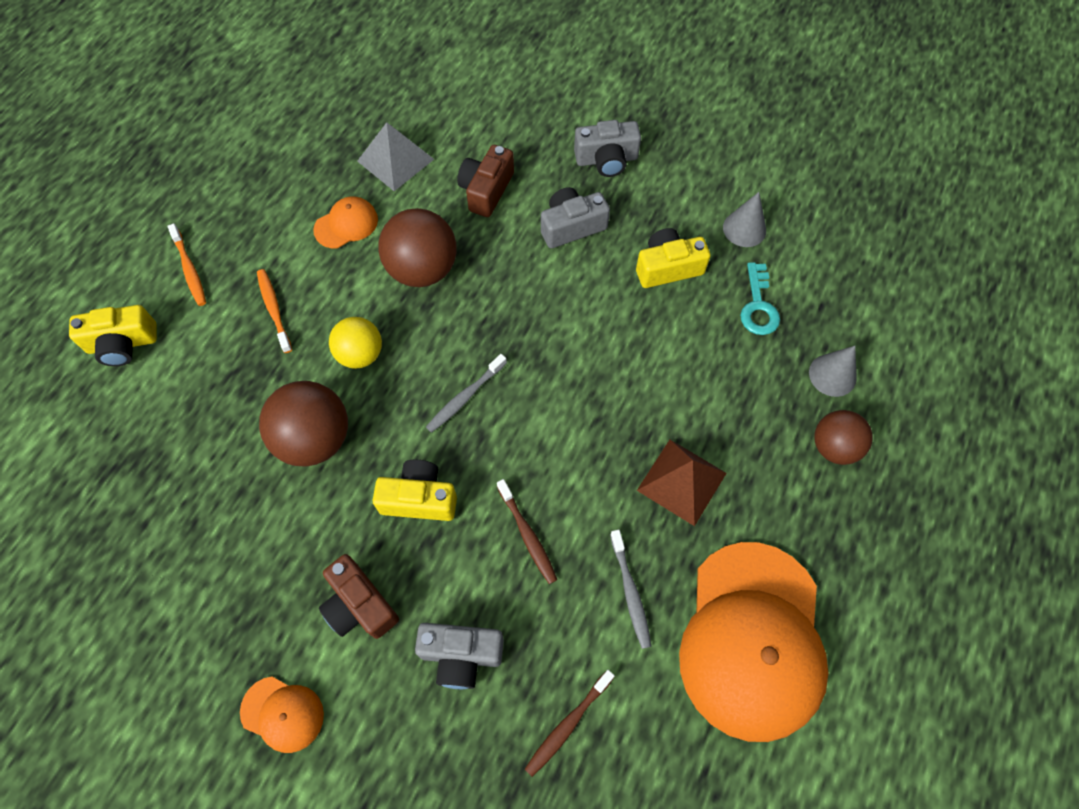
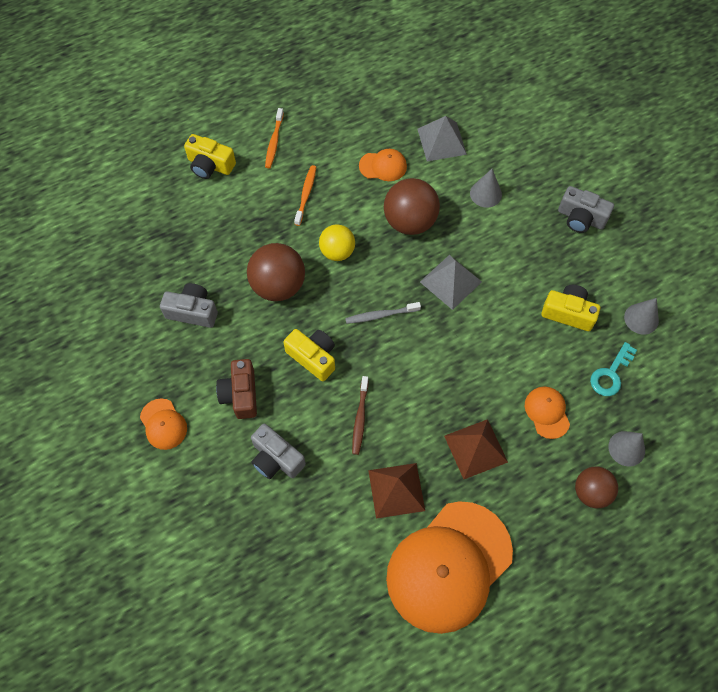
camera: 35 degrees right, 0 degrees up
(486, 190) = (485, 194): brown camera -> grey cone
(518, 310) = (450, 282): none -> grey pyramid
(568, 724) = (308, 536): brown toothbrush -> none
(571, 226) = (524, 249): grey camera -> grey camera (192, 311)
(630, 592) = (396, 490): grey toothbrush -> brown pyramid
(726, 390) = (547, 412): none -> orange cap

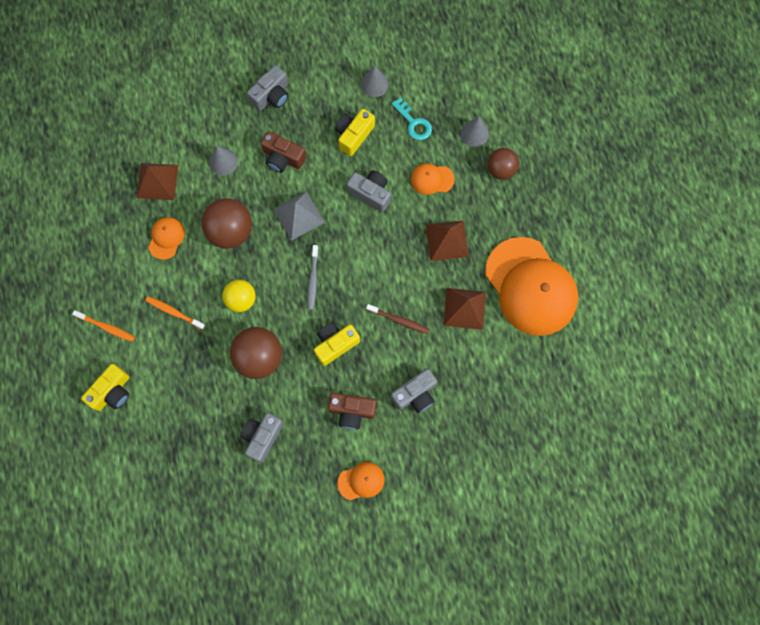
camera: 75 degrees left, 10 degrees up
(442, 141) = (157, 181): grey pyramid -> brown pyramid
(504, 349) = (370, 193): none -> grey camera
(512, 248) = (283, 158): none -> brown camera

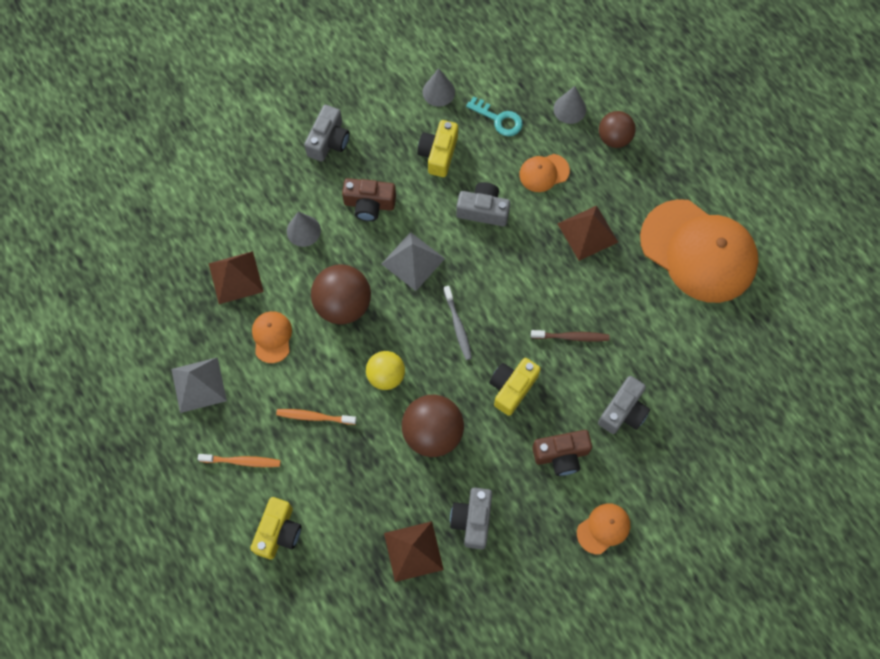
camera: 20 degrees left, 5 degrees down
(97, 256) = (199, 384): none -> grey pyramid
(464, 308) = (637, 299): brown pyramid -> brown pyramid (413, 551)

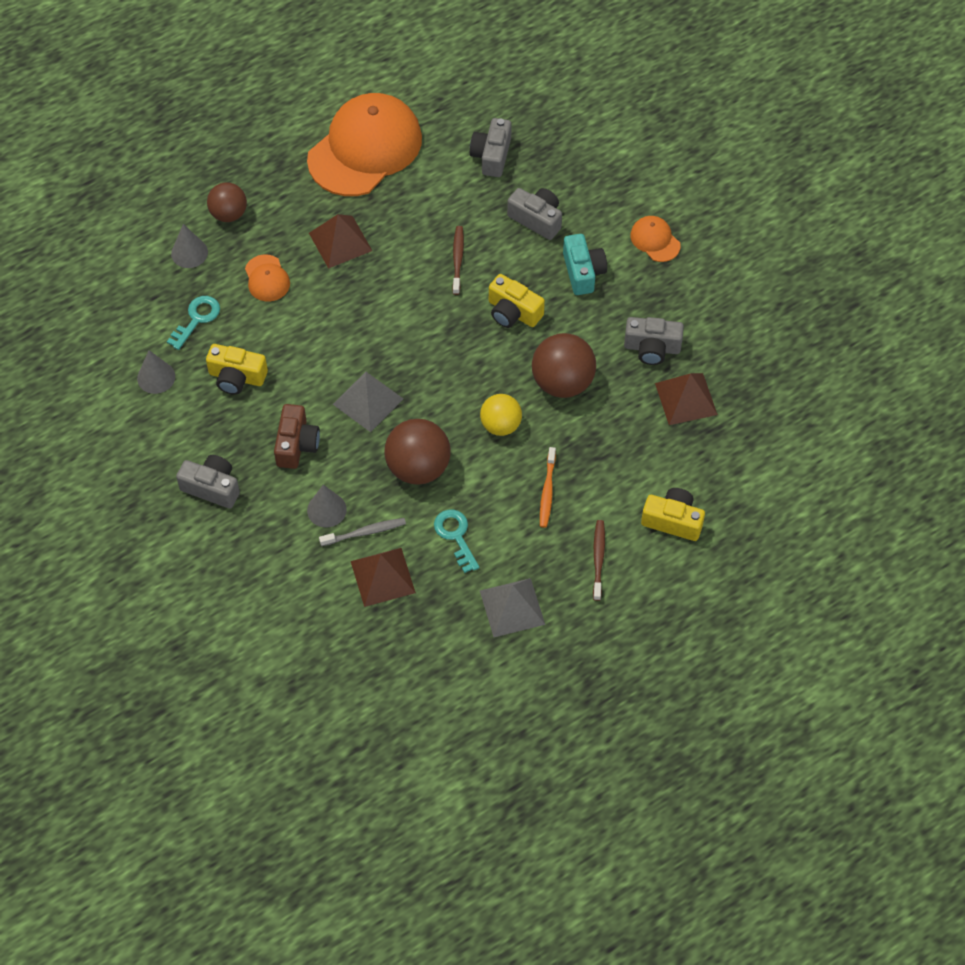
camera: 90 degrees left, 10 degrees down
(242, 461) = (598, 559): orange toothbrush -> brown toothbrush
(272, 337) = (456, 536): orange cap -> turquoise key
(458, 326) = (444, 359): grey toothbrush -> grey toothbrush (365, 532)
(483, 210) = (309, 335): grey camera -> grey camera (492, 155)
(561, 455) = (583, 272): brown camera -> turquoise camera

